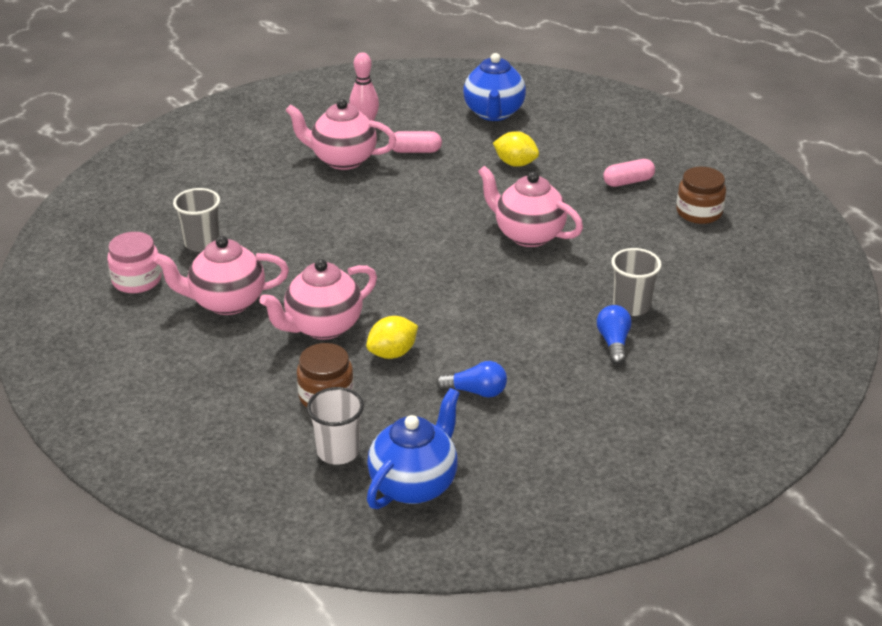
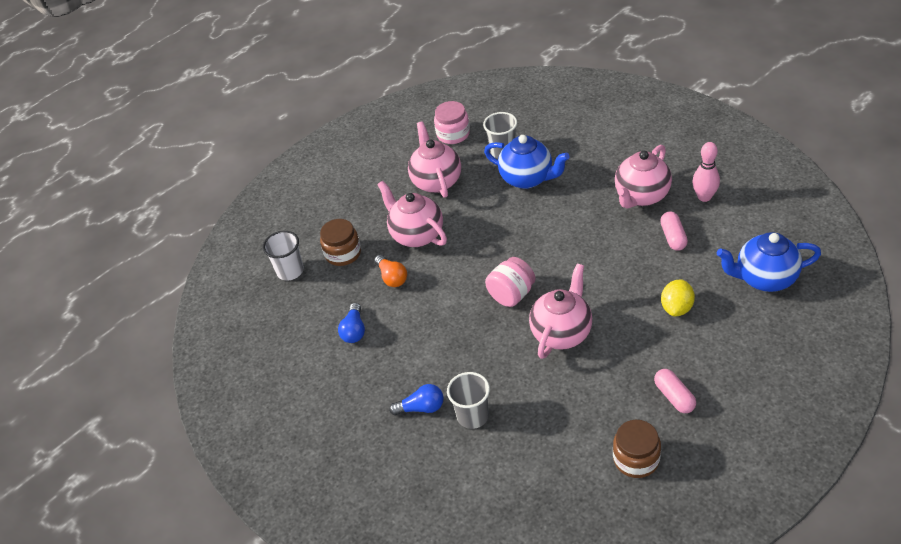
camera: 90 degrees right, 10 degrees up
(342, 160) = (641, 196): pink teapot -> pink teapot turned 150 degrees counterclockwise
(392, 353) = (392, 277): yellow lemon -> orange light bulb
(414, 484) = (261, 314): blue teapot -> blue teapot (527, 178)
(459, 262) = (512, 294): none -> pink jar

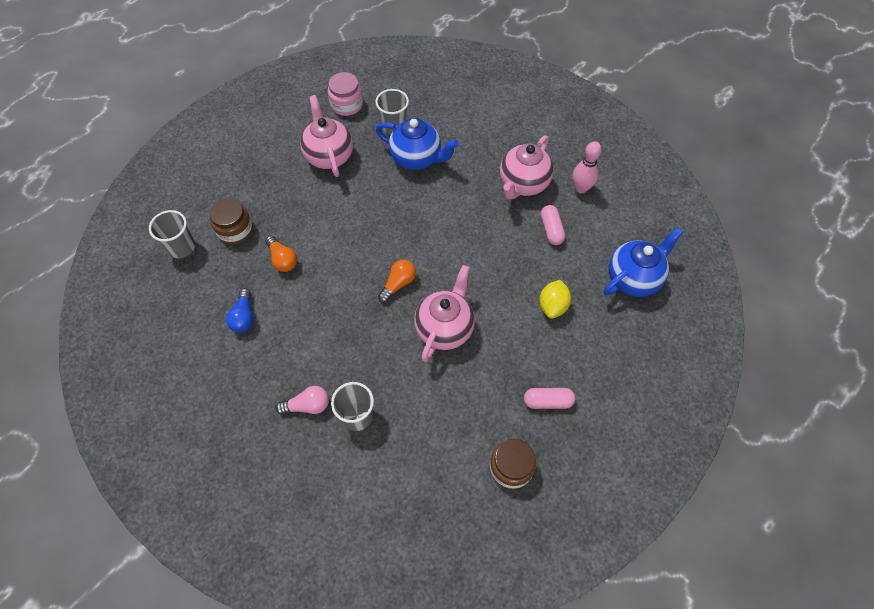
camera: 10 degrees left, 15 degrees up
(290, 271) = (182, 247): white cup -> grey cup
(416, 235) = (308, 214): pink teapot -> none
(421, 408) = (307, 405): blue light bulb -> pink light bulb
(512, 294) = (398, 284): pink jar -> orange light bulb
(674, 397) = (547, 401): pink capsule -> pink capsule turned 60 degrees counterclockwise
(764, 278) = (633, 278): blue teapot -> blue teapot turned 150 degrees clockwise

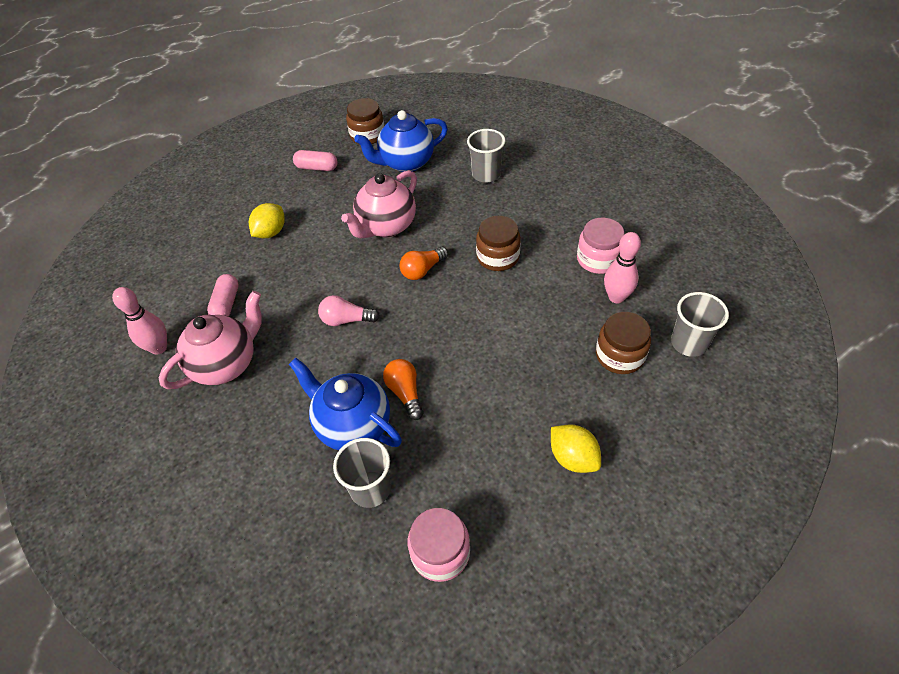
camera: 165 degrees left, 10 degrees down
(232, 280) = (616, 297): none -> pink bowling pin
(244, 317) = (598, 259): blue light bulb -> pink jar
(272, 160) = (573, 458): none -> yellow lemon
(282, 259) = (555, 312): orange light bulb -> orange light bulb (405, 393)
(307, 405) = (530, 185): pink light bulb -> pink light bulb (346, 320)
(329, 156) = (483, 451): pink teapot -> none
(334, 307) = (497, 257): none -> brown jar
(633, 278) = (174, 246): blue teapot -> blue teapot (406, 163)

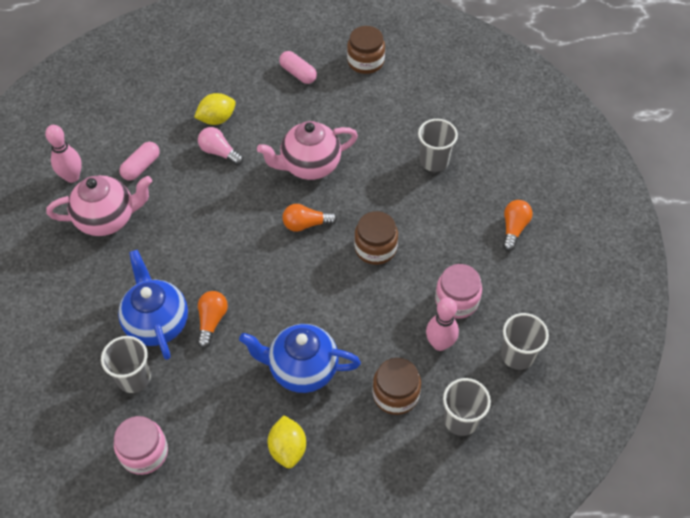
camera: 30 degrees right, 5 degrees up
(346, 320) = (216, 234): pink light bulb -> pink light bulb (219, 152)
(406, 163) = (375, 110): blue teapot -> blue teapot (302, 369)
(590, 189) = (514, 228): none -> orange light bulb
(681, 271) = (517, 355): none -> grey cup

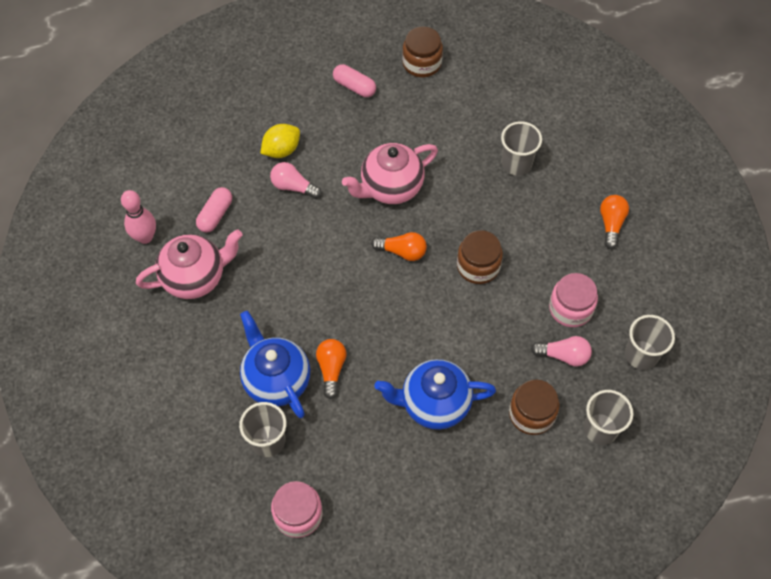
camera: 10 degrees left, 5 degrees up
(288, 448) = (439, 486): yellow lemon -> none
(306, 224) = (402, 251): orange light bulb -> orange light bulb turned 150 degrees counterclockwise
(440, 344) = (563, 355): pink bowling pin -> pink light bulb

